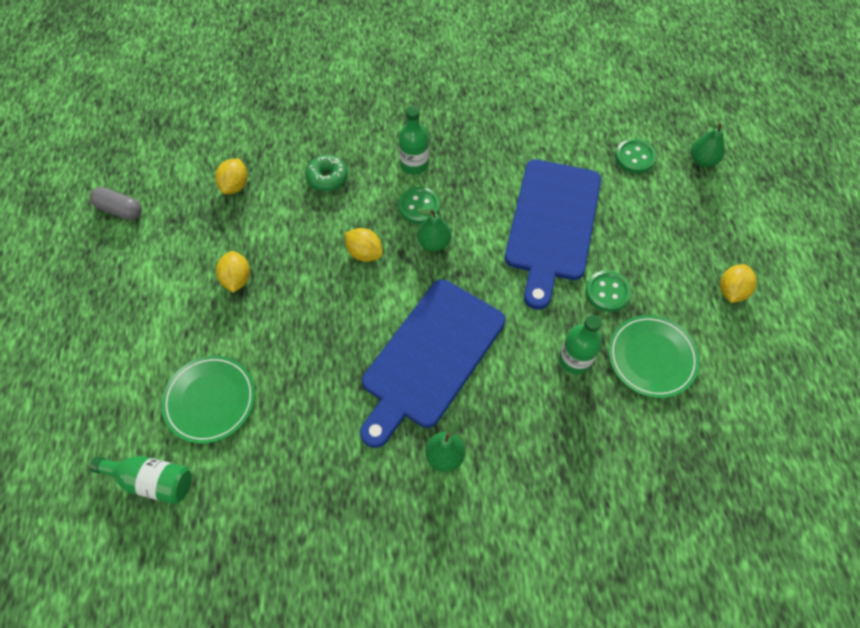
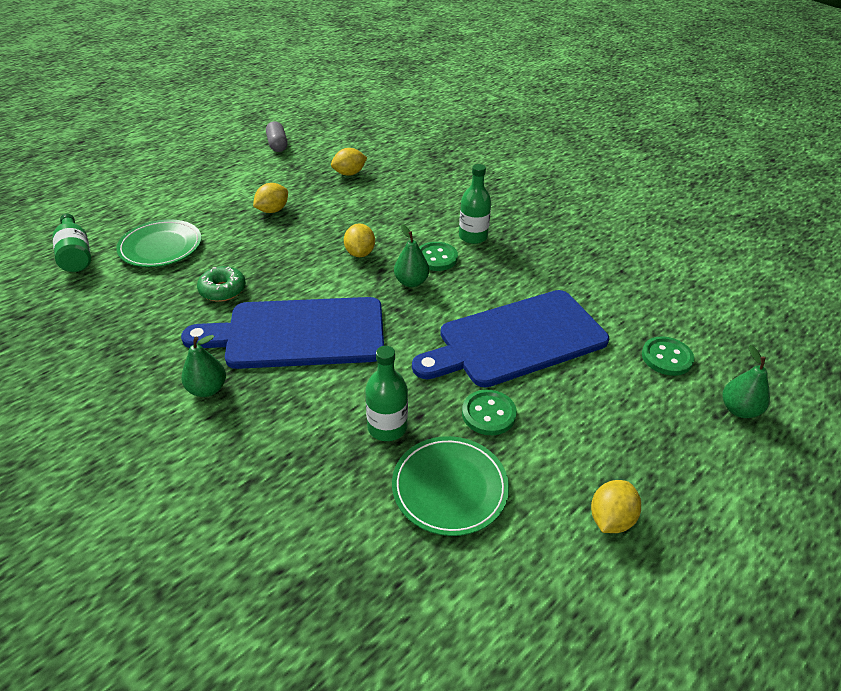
camera: 50 degrees right, 20 degrees down
(327, 177) = (406, 205): green donut -> green donut (223, 290)
(731, 291) = (610, 519): yellow lemon -> yellow lemon turned 45 degrees counterclockwise

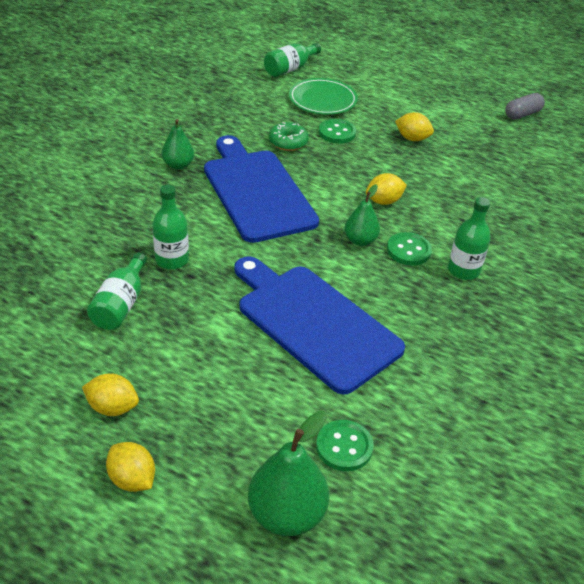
camera: 70 degrees right, 0 degrees up
(349, 173) = (510, 167): yellow lemon -> yellow lemon (132, 479)
(449, 488) = (121, 304): green plate -> green bottle
(488, 414) = (207, 316): green button -> green button (337, 133)
(739, 410) = (286, 514): green pear -> green pear, size x1.62

